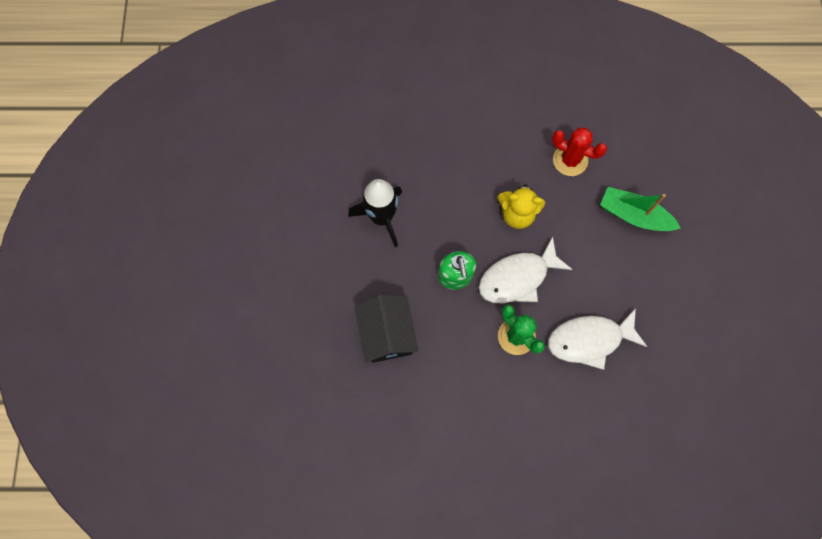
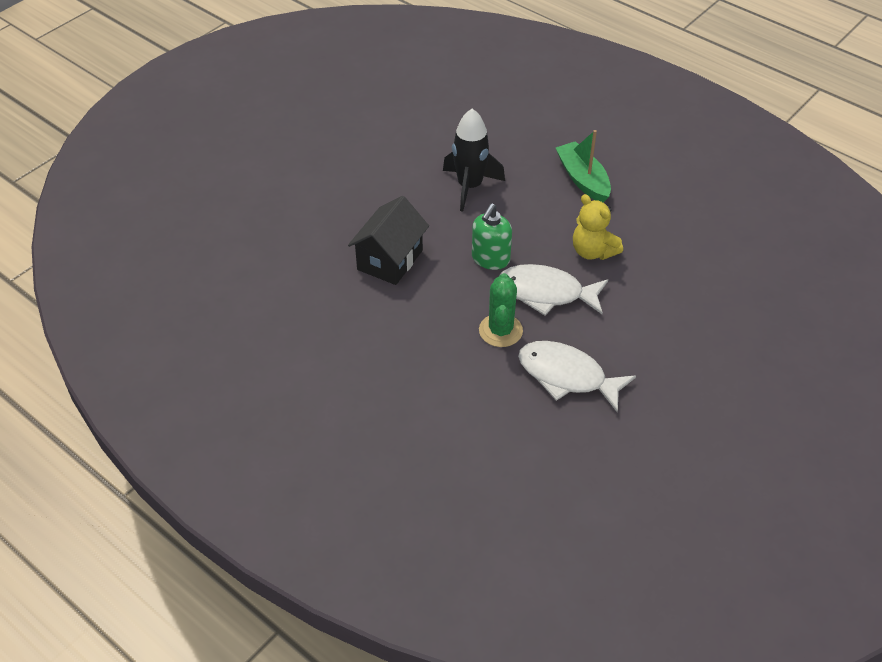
camera: 40 degrees right, 25 degrees down
(570, 160) = (684, 244): red cactus -> none
(634, 215) = (707, 317): green boat -> green boat (583, 179)

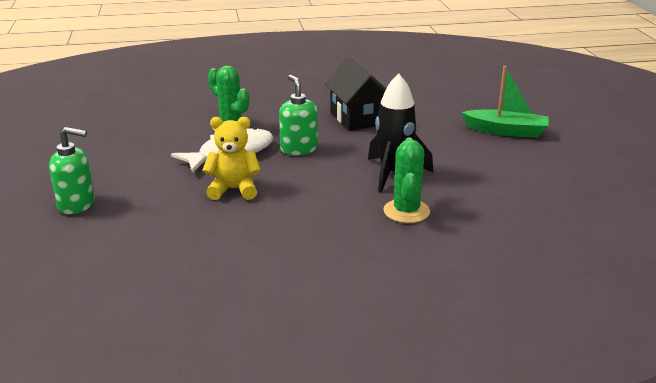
camera: 130 degrees right, 20 degrees down
(515, 155) = (406, 211): none -> green cactus
(567, 376) = (156, 130): white fish -> none
(583, 179) = (322, 229): green boat -> green boat (506, 131)
(717, 318) = (77, 204): none -> green soap dispenser

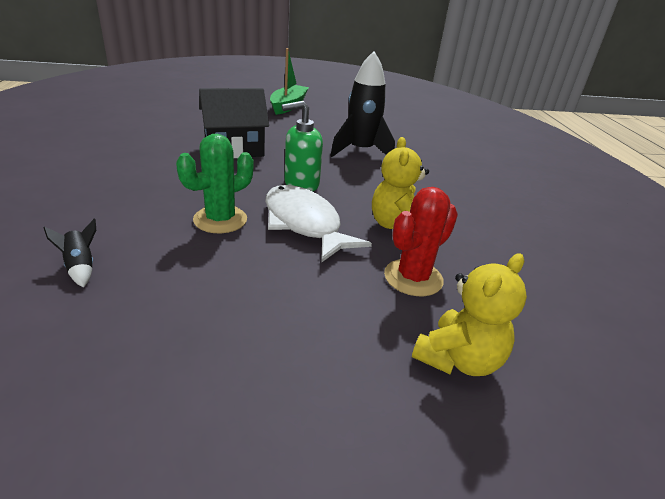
camera: 90 degrees left, 5 degrees up
(77, 204) = (458, 359): green soap dispenser -> yellow teddy bear
(160, 194) = (413, 278): none -> red cactus
(173, 101) = (80, 267): none -> black rocket
(406, 211) = (424, 156): green cactus -> none

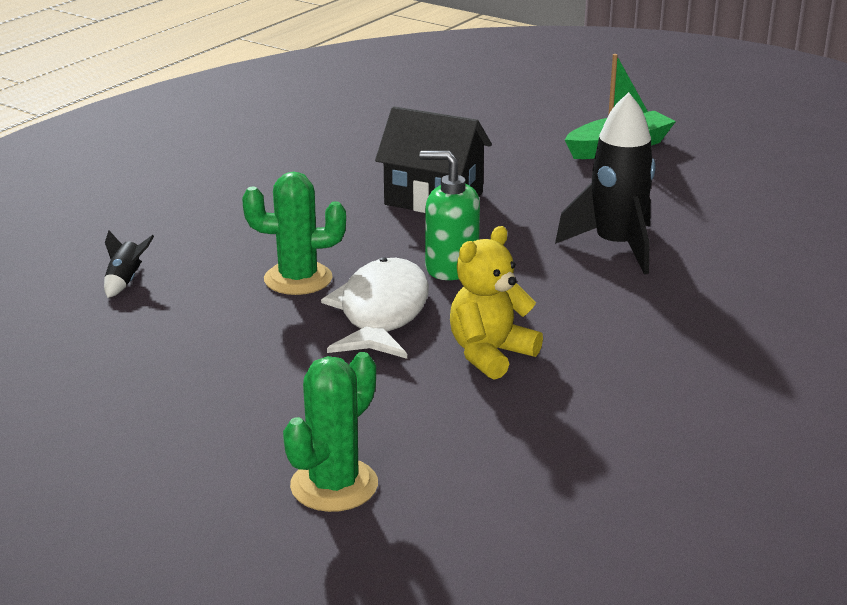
camera: 45 degrees right, 5 degrees down
(413, 278) = (413, 408): red cactus -> none
(458, 359) = (334, 485): yellow teddy bear -> green cactus

